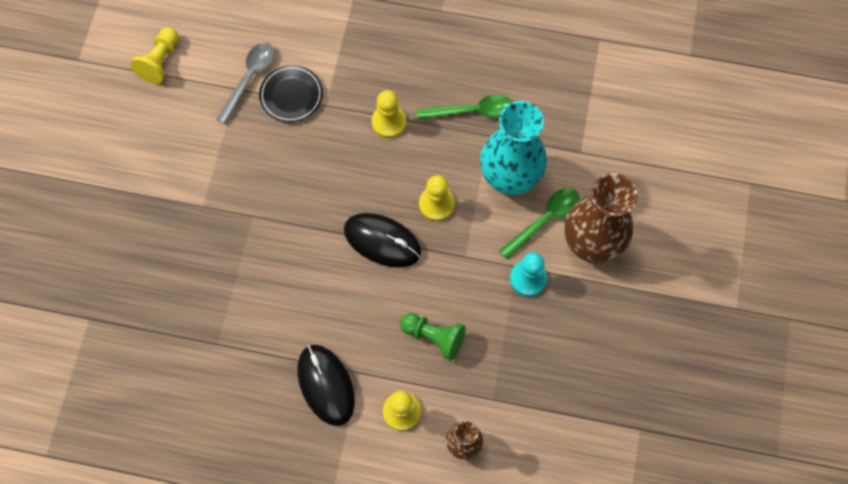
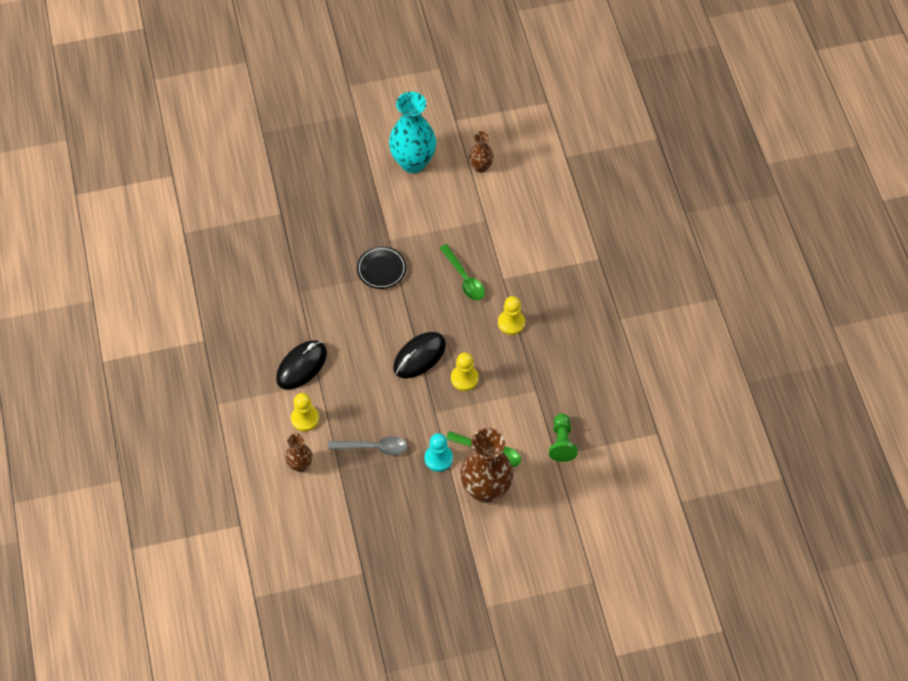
camera: 65 degrees right, 10 degrees down
(160, 61) = (481, 167): yellow pawn -> brown vase
(249, 79) = (497, 224): grey spoon -> grey spoon (373, 447)
(291, 95) = (498, 255): black plate -> black plate (381, 269)
(382, 241) = (419, 356): black mouse -> black mouse turned 45 degrees clockwise
(434, 337) = (366, 417): green pawn -> green pawn (562, 442)
(472, 111) = (549, 371): green spoon -> green spoon (464, 278)
(509, 178) = (509, 417): turquoise vase -> turquoise vase (413, 162)

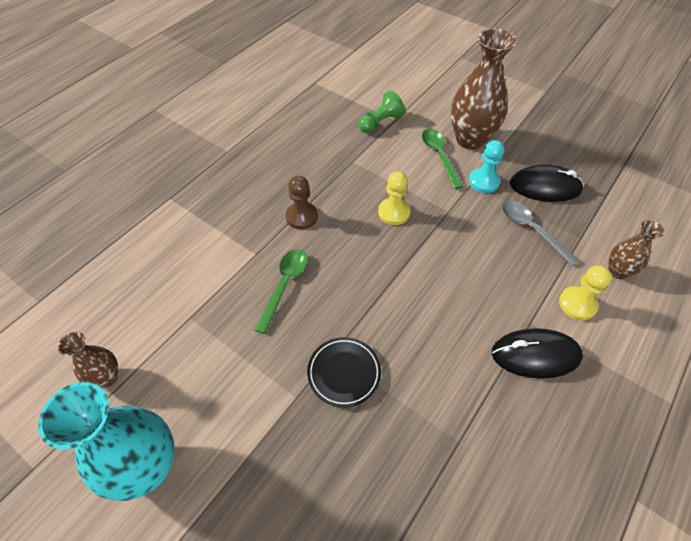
camera: 130 degrees left, 5 degrees down
(419, 356) = (409, 260): black mouse -> black mouse (545, 187)
(511, 323) = (302, 216): yellow pawn -> brown pawn

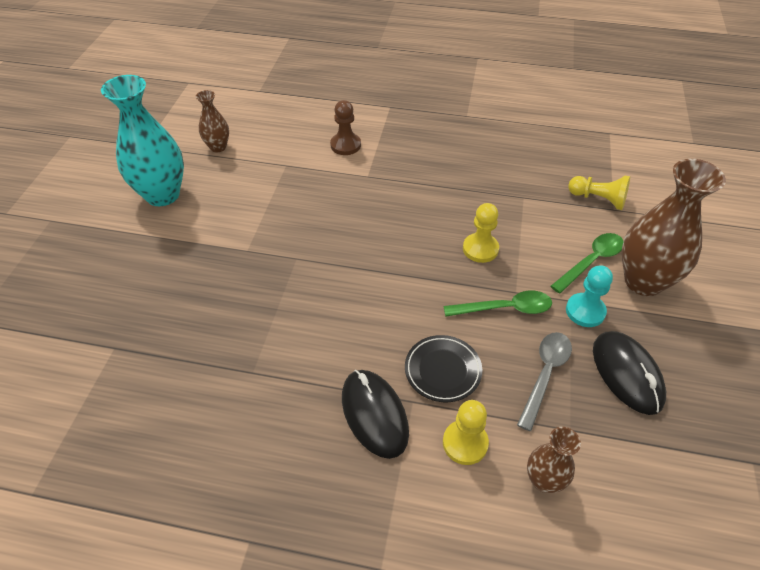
camera: 65 degrees right, 5 degrees down
(284, 285) = (346, 205): green spoon -> green spoon (505, 308)
(302, 216) = (427, 188): brown pawn -> brown pawn (345, 145)
(344, 373) = (282, 272): black plate -> black plate (442, 370)
(380, 122) = (598, 199): green pawn -> yellow pawn

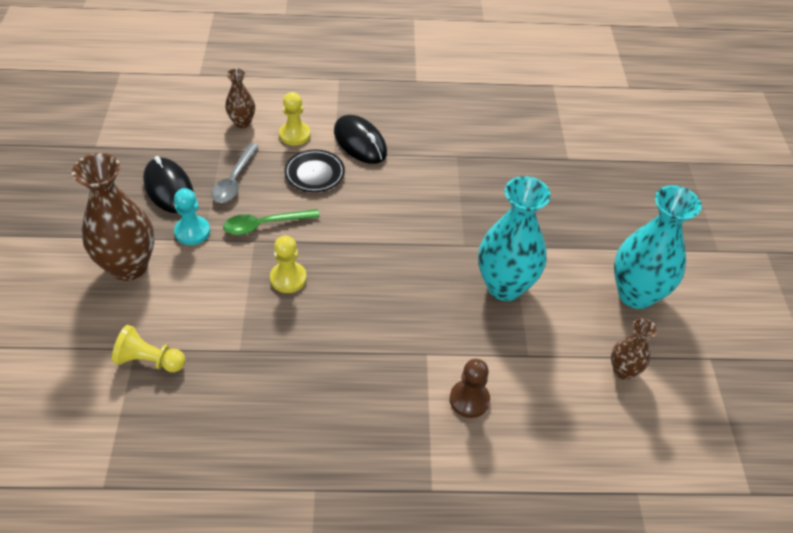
camera: 165 degrees right, 0 degrees up
(276, 216) = (504, 286): none -> turquoise vase
(591, 261) = (176, 280): green spoon -> none

